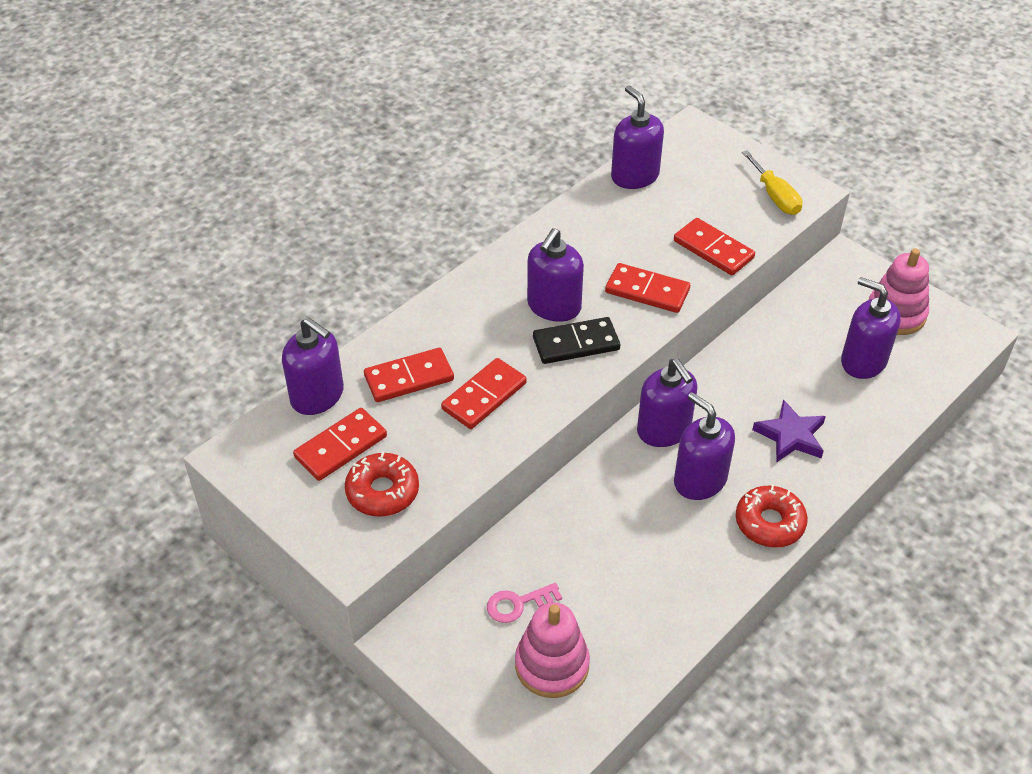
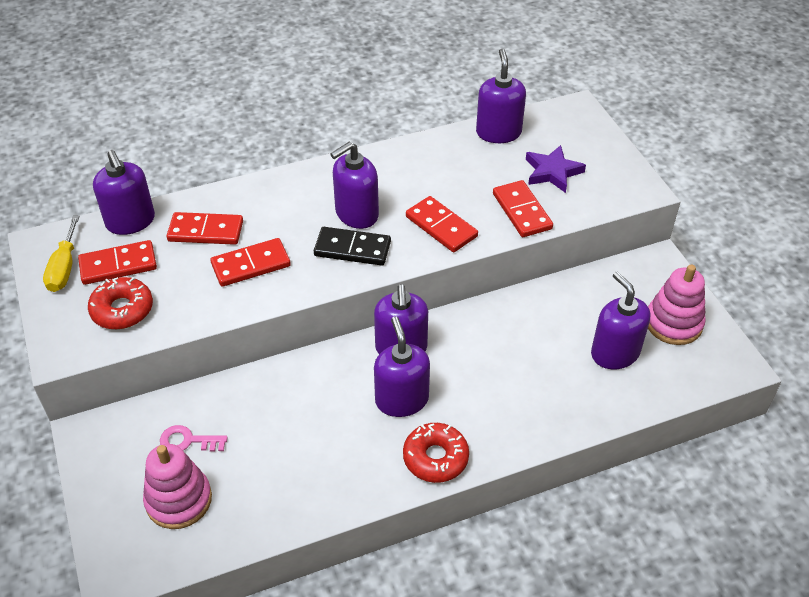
camera: 25 degrees right, 0 degrees up
(775, 196) = (608, 184): yellow screwdriver -> yellow screwdriver (64, 268)
(791, 436) = (505, 392): purple star -> purple star (552, 172)

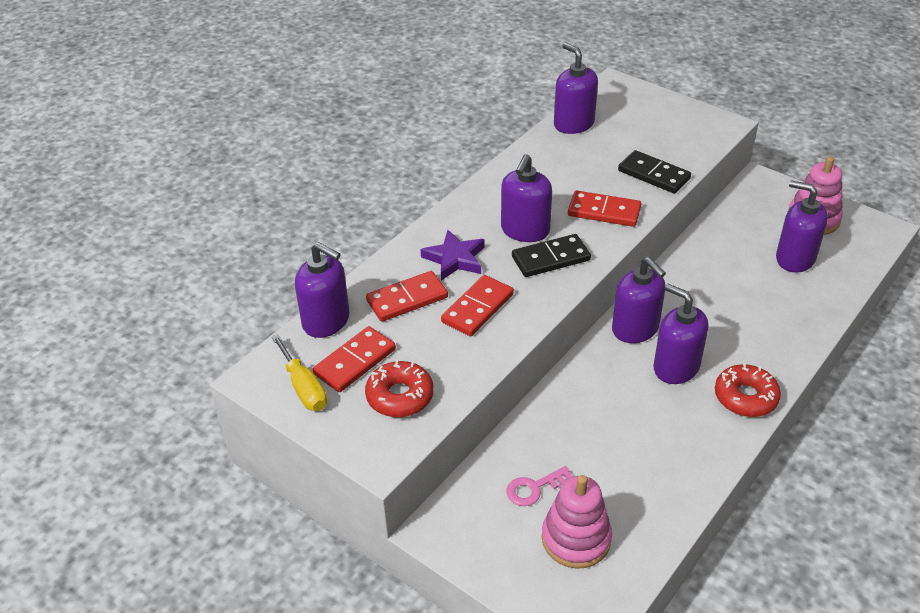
camera: 30 degrees left, 5 degrees down
(522, 211) = (654, 175): red domino -> black domino
(552, 172) = (646, 137): purple star -> purple star (455, 259)

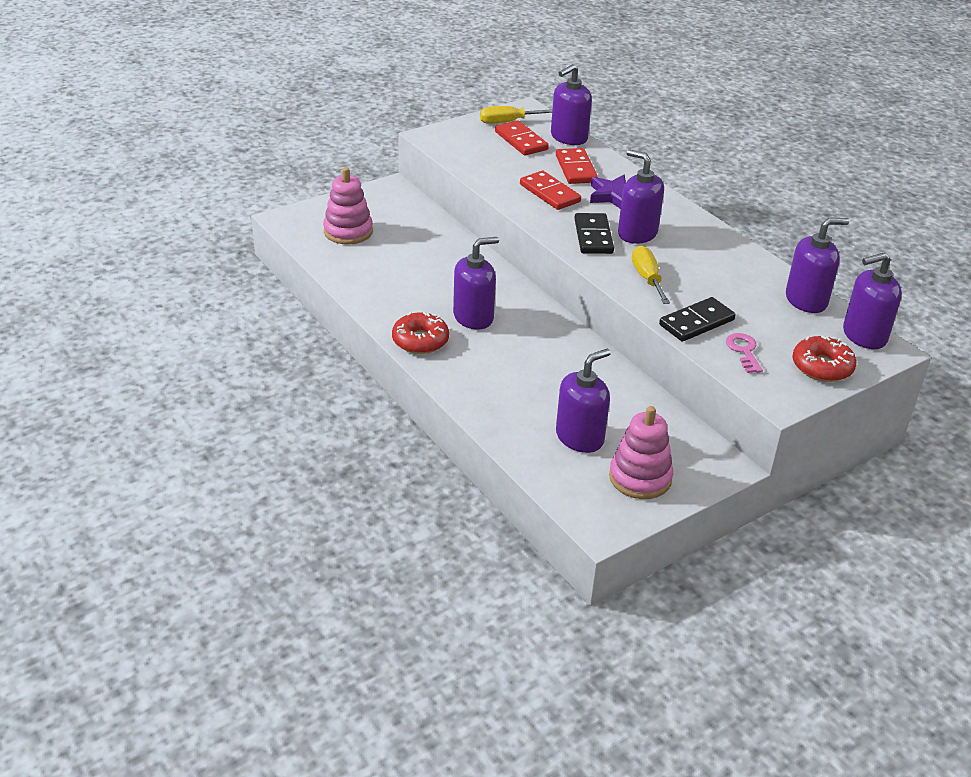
camera: 105 degrees right, 5 degrees down
(400, 396) = (478, 150): red donut -> red donut (822, 367)
(534, 488) = (399, 227): pink key -> pink key (744, 351)
(604, 212) = (647, 278): red domino -> yellow screwdriver
(635, 329) = (529, 311): purple soap dispenser -> purple soap dispenser (864, 335)

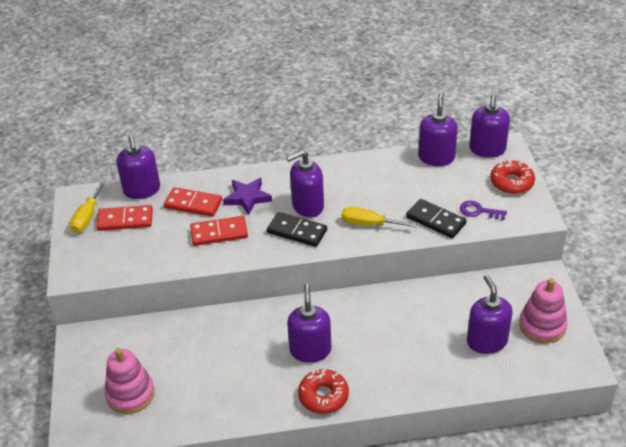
camera: 60 degrees left, 5 degrees up
(696, 322) = (436, 220): black domino -> black domino turned 45 degrees counterclockwise
(744, 351) = (479, 211): pink key -> purple key

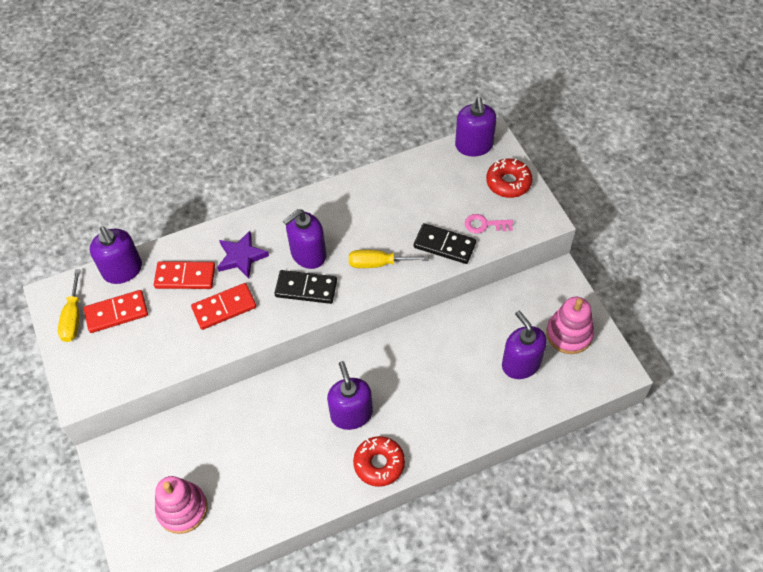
camera: 15 degrees left, 15 degrees up
(436, 157) = (425, 166): purple soap dispenser -> none
(479, 211) = (484, 224): purple key -> pink key

